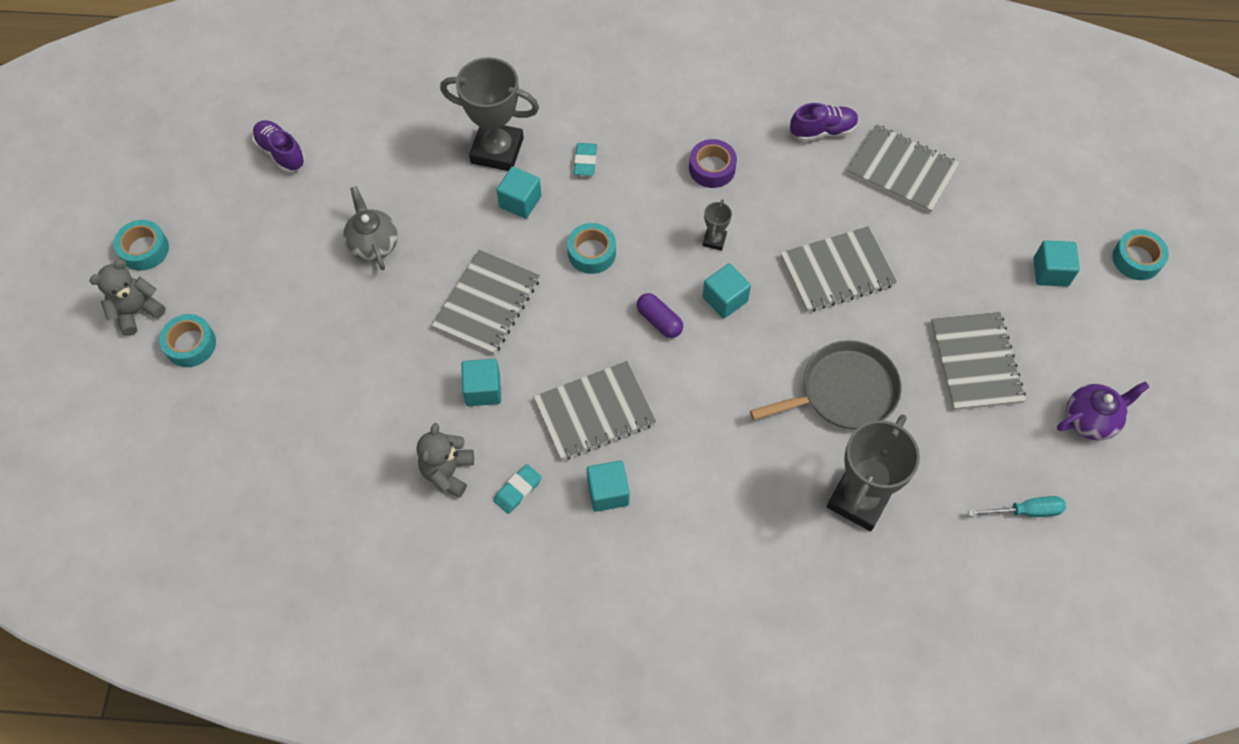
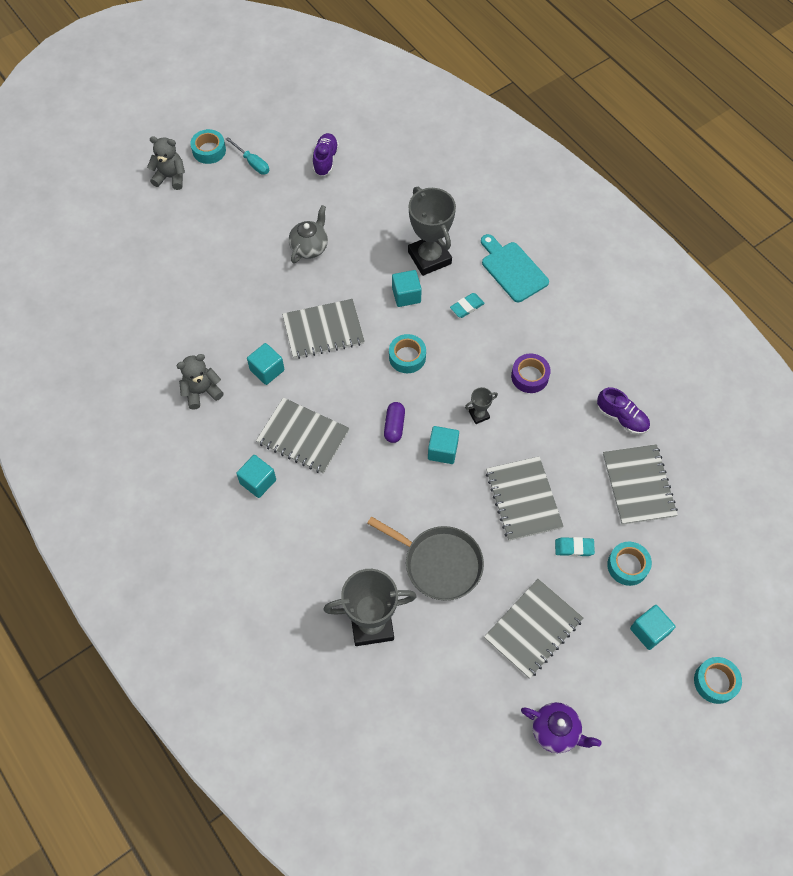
camera: 50 degrees right, 0 degrees up
(190, 344) = (172, 215): turquoise tape -> turquoise tape (627, 566)
(518, 490) = (220, 435): turquoise eraser -> turquoise eraser (574, 548)
(581, 94) = (512, 269): none -> turquoise cutting board
(837, 271) = (523, 499): grey notebook -> grey notebook turned 45 degrees clockwise
(1025, 511) = (450, 732): turquoise screwdriver -> turquoise screwdriver (252, 163)

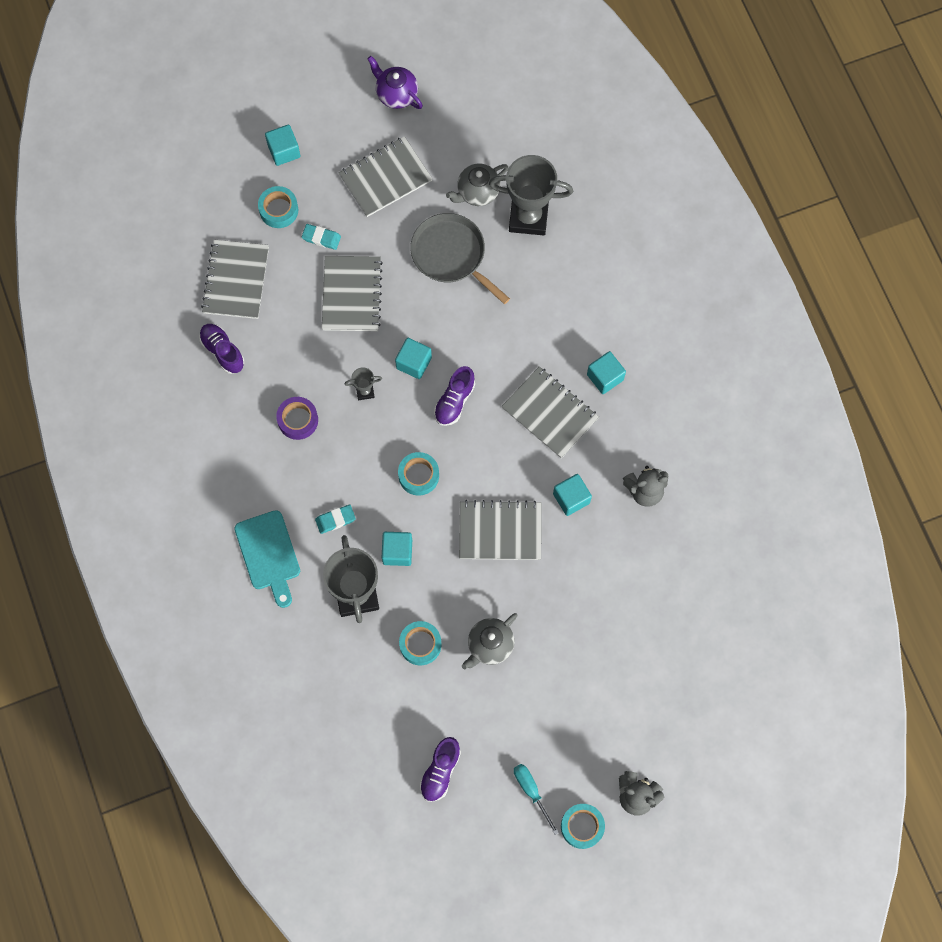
camera: 165 degrees left, 10 degrees up
(394, 426) = (454, 401): purple capsule -> purple shoe
(432, 638) = (477, 192): none -> grey teapot
(715, 682) = (245, 98): turquoise tape -> turquoise tape (420, 644)

